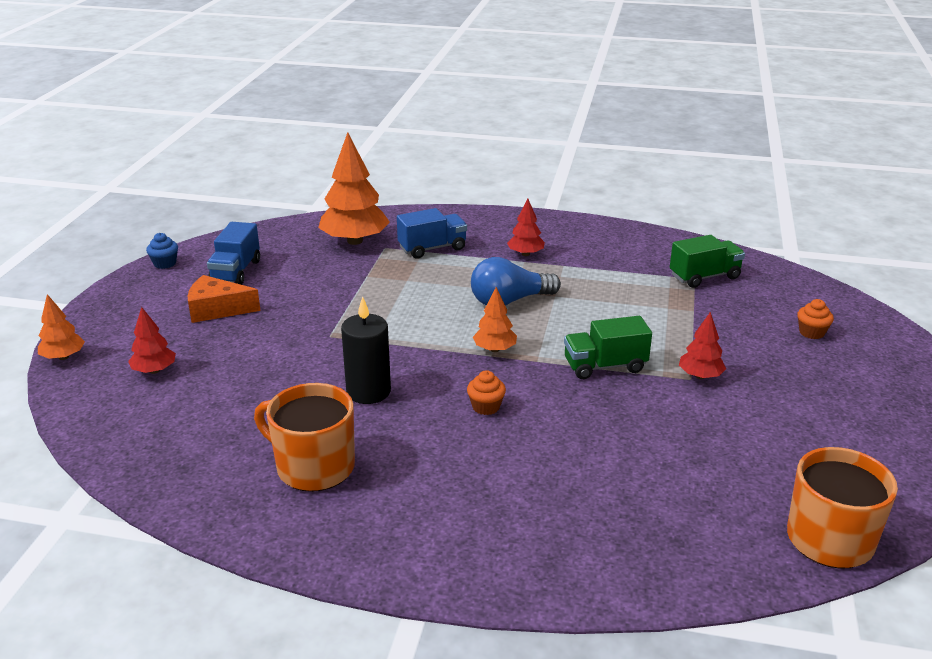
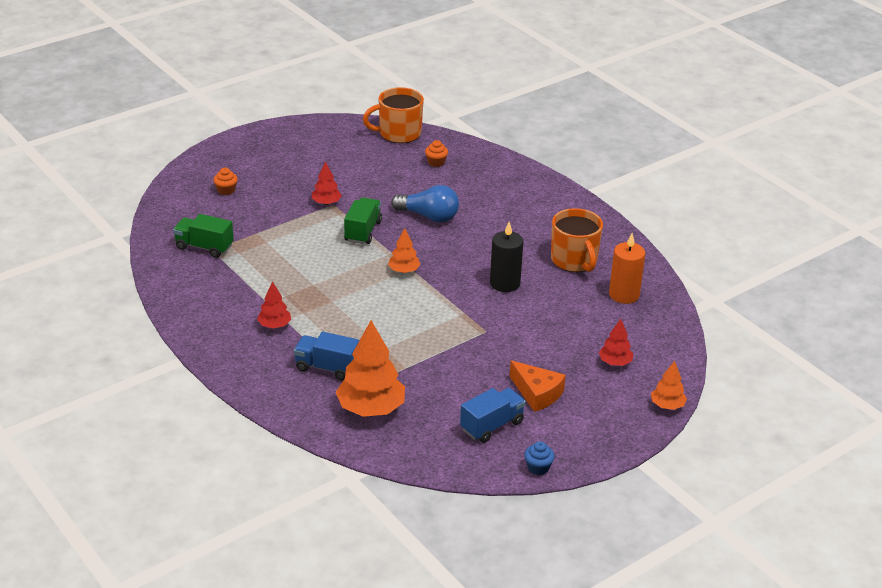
camera: 140 degrees left, 5 degrees up
(203, 453) = (624, 295): none -> orange candle
(486, 407) = (455, 244): orange cupcake -> orange cupcake (436, 162)
(509, 301) = (345, 296): blue light bulb -> blue light bulb (429, 216)
(605, 366) = (363, 231): green truck -> green truck turned 105 degrees counterclockwise

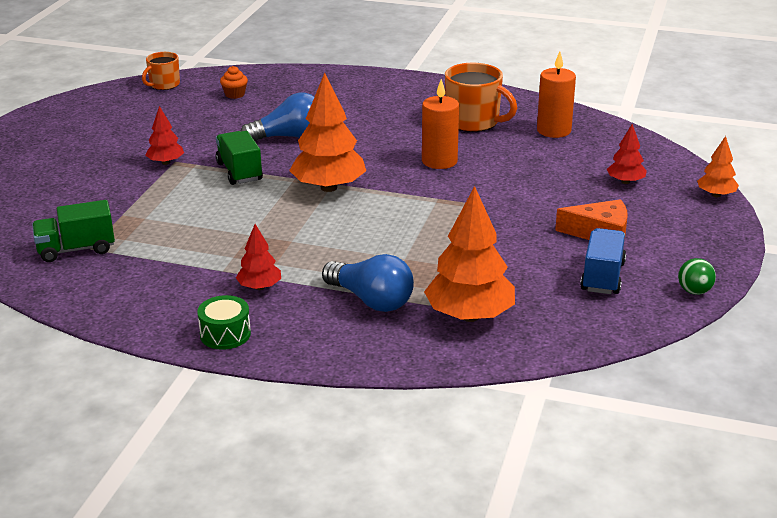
camera: 35 degrees left, 5 degrees down
(219, 348) = (225, 334): none -> green drum
(226, 190) = (34, 191): orange cupcake -> none
(327, 367) = (371, 300): blue truck -> blue light bulb
(399, 133) = (164, 85): orange mug -> orange mug, size x0.60
(404, 270) = (328, 187): orange tree -> orange tree, size x1.92
(505, 283) = (439, 161): black candle -> orange candle
(538, 468) = (694, 291): blue cupcake -> green ball

